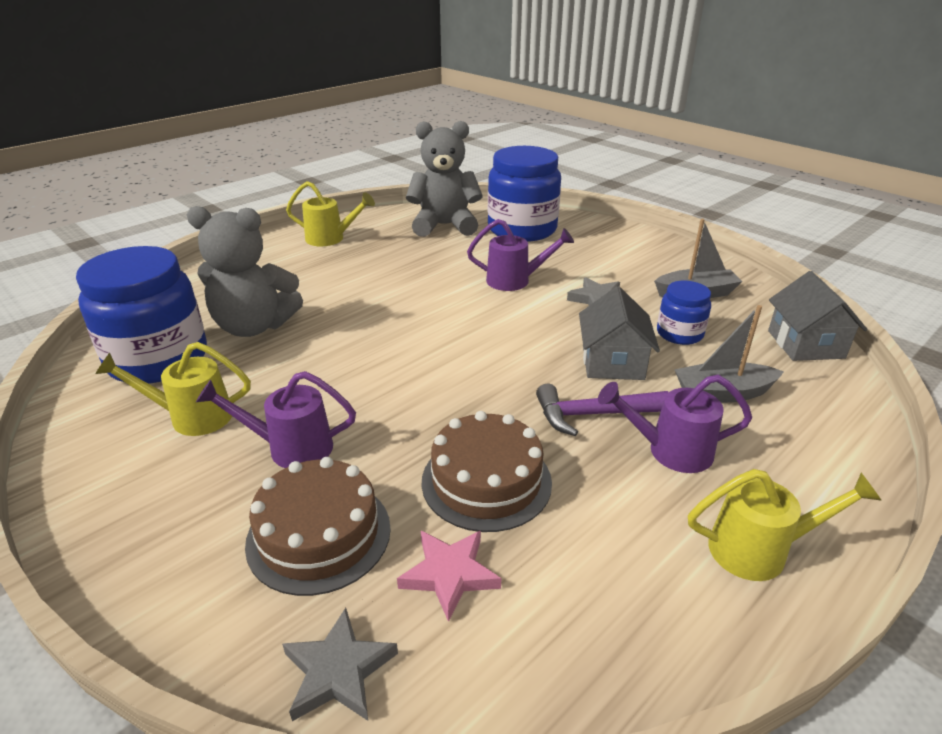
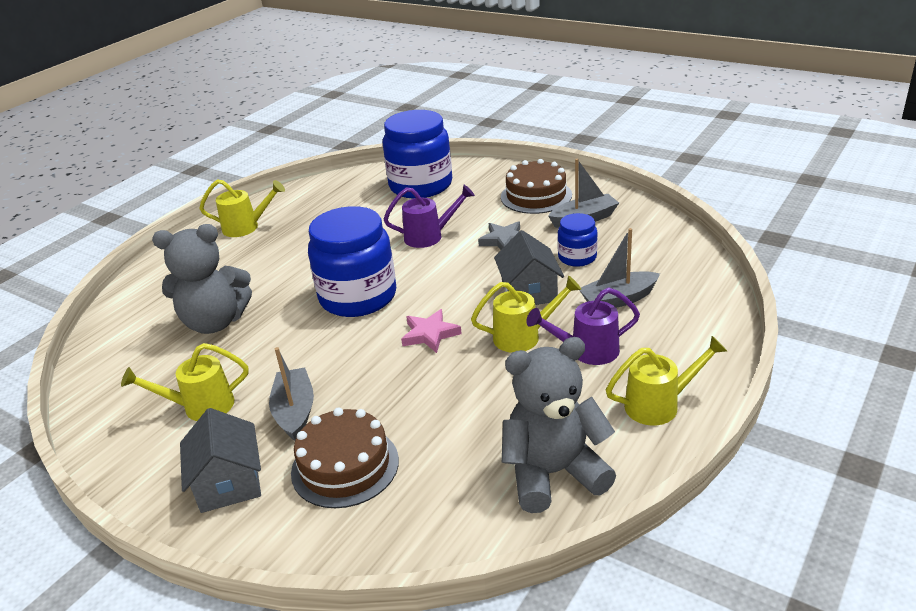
camera: 10 degrees left, 0 degrees up
(158, 359) = (144, 367): blue jar -> blue jar (358, 297)
(291, 448) = (295, 412): purple watering can -> grey boat
(338, 671) = (395, 543): grey star -> none
(444, 225) = (348, 194): grey teddy bear -> grey teddy bear (553, 473)
(449, 574) = (450, 469): pink star -> pink star (430, 334)
(486, 481) = (456, 402): brown cake -> brown cake (536, 196)
(593, 414) = (523, 336): purple hammer -> yellow watering can
(805, 344) = (676, 247): grey house -> grey house (229, 483)

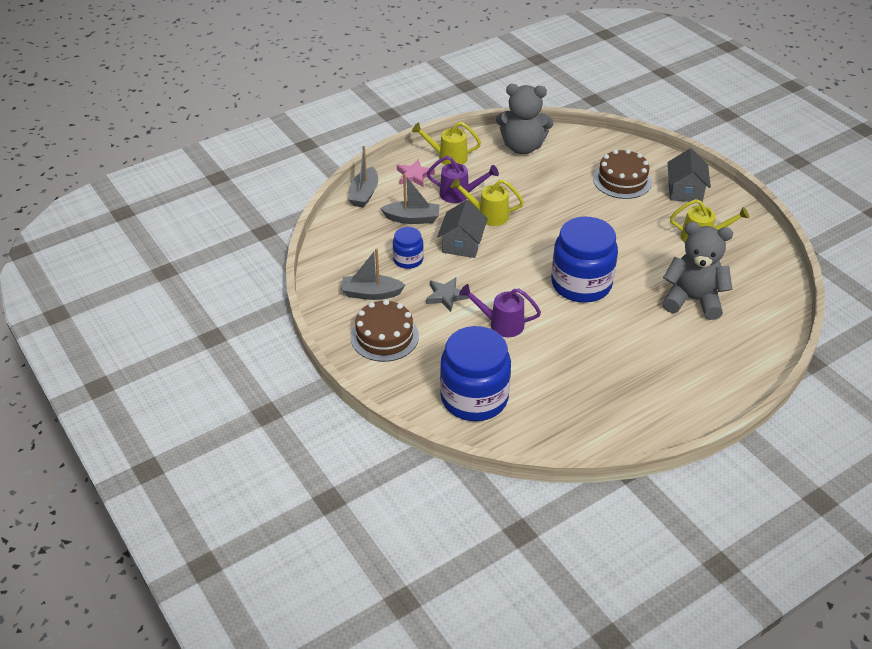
camera: 160 degrees left, 10 degrees up
(246, 227) = (661, 405): yellow watering can -> none
(295, 412) = (643, 216): grey boat -> grey boat (364, 194)
(430, 334) = (544, 237): pink star -> pink star (414, 175)

